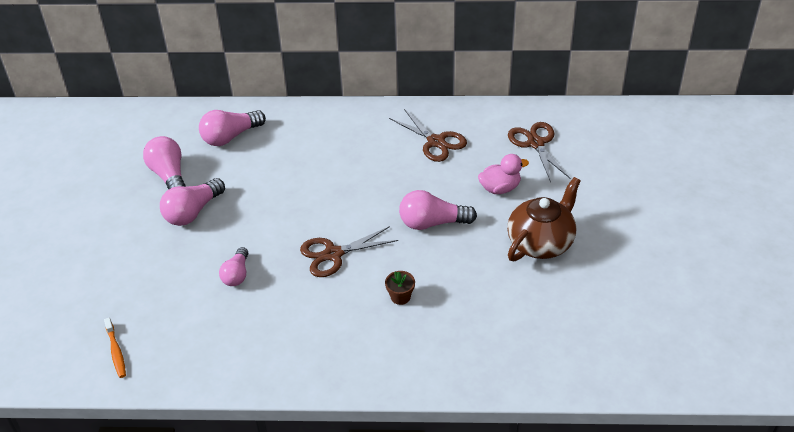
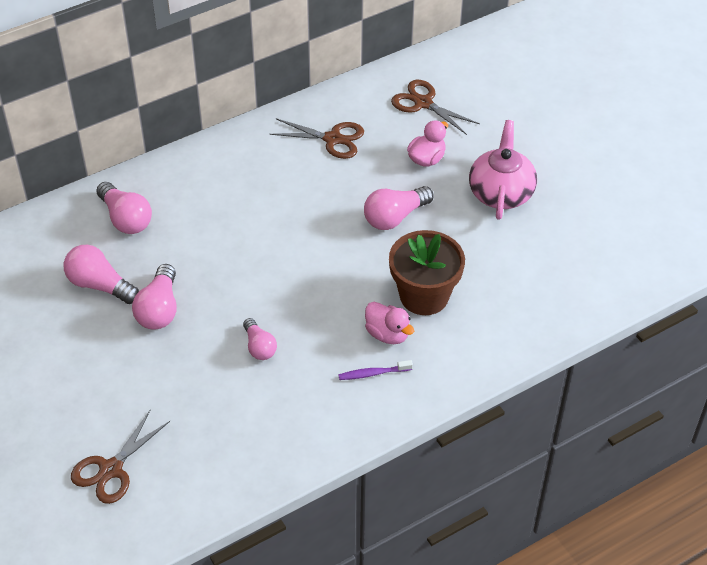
camera: 35 degrees left, 5 degrees up
(116, 352) = (211, 471): orange toothbrush -> none
(230, 137) = (126, 219): pink light bulb -> pink light bulb turned 60 degrees counterclockwise
(303, 339) = (373, 373): none -> purple toothbrush
(333, 254) = (332, 286): brown scissors -> brown scissors (111, 469)
(343, 313) = (387, 334): none -> pink duck
(400, 297) = (424, 296): brown flower pot -> brown flower pot, size x2.44
(541, 242) = (500, 192): brown teapot -> pink teapot

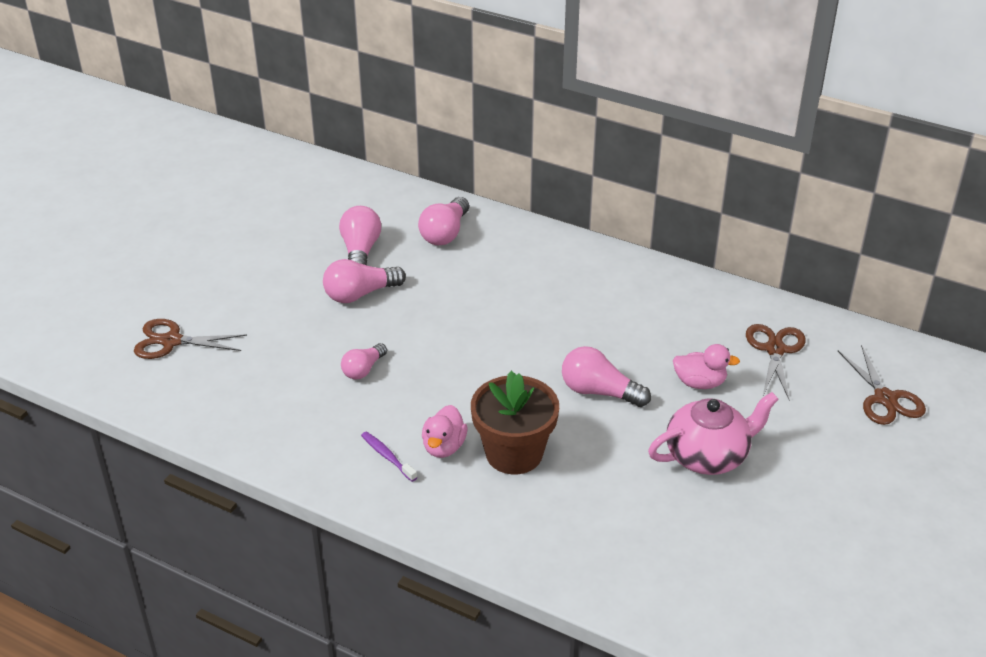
camera: 60 degrees right, 10 degrees down
(332, 139) = (660, 310): brown scissors -> brown scissors (885, 398)

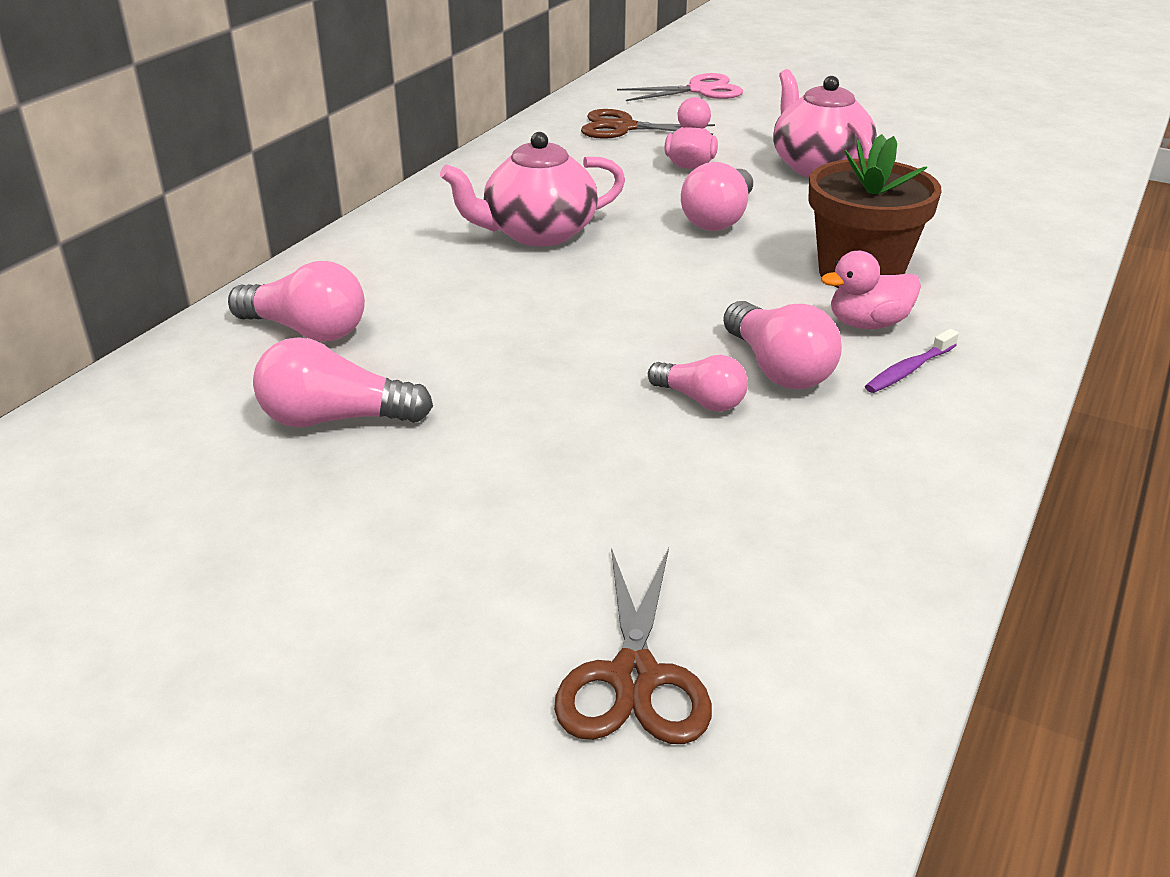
camera: 90 degrees left, 5 degrees down
(360, 294) = (478, 413): pink light bulb -> pink light bulb (778, 369)
(444, 447) = (868, 324): pink duck -> pink duck turned 150 degrees clockwise
(569, 308) = (538, 233): none -> pink teapot
(885, 398) = (700, 90): brown scissors -> pink scissors

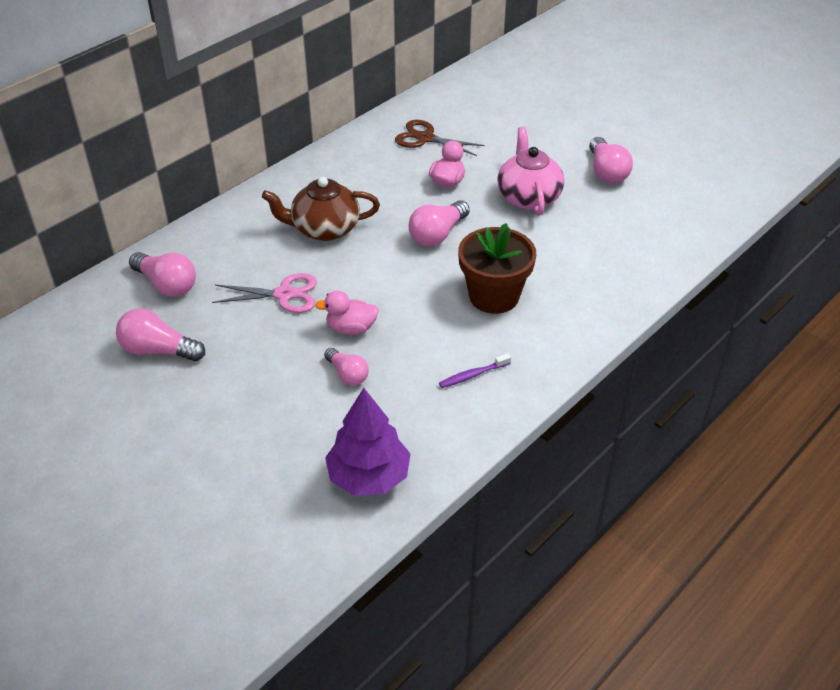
camera: 15 degrees right, 10 degrees up
(538, 233) = (324, 229): pink teapot -> brown teapot
(634, 677) = (229, 528): brown scissors -> none
(700, 90) = (496, 106): pink scissors -> pink scissors (284, 294)
(778, 369) = (401, 360): pink light bulb -> pink light bulb (606, 172)
(846, 538) = (369, 476): none -> purple tree
(868, 324) = (472, 337): pink duck -> pink duck (351, 328)

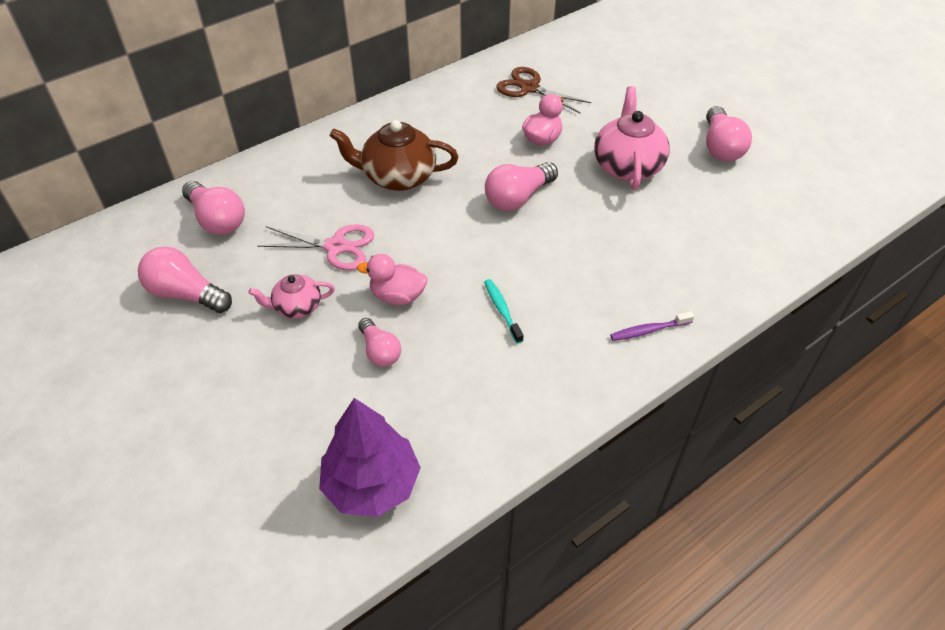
camera: 10 degrees right, 5 degrees up
(263, 348) = (297, 307): none -> pink teapot
(445, 328) = (502, 310): none -> turquoise toothbrush
(473, 375) = (520, 372): purple toothbrush -> purple toothbrush (648, 330)
(494, 296) = (565, 278): brown flower pot -> none

